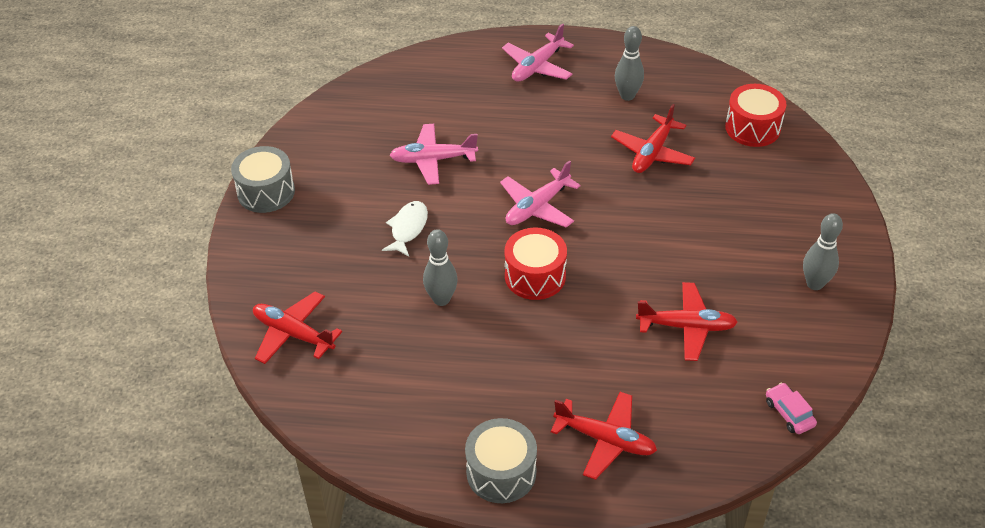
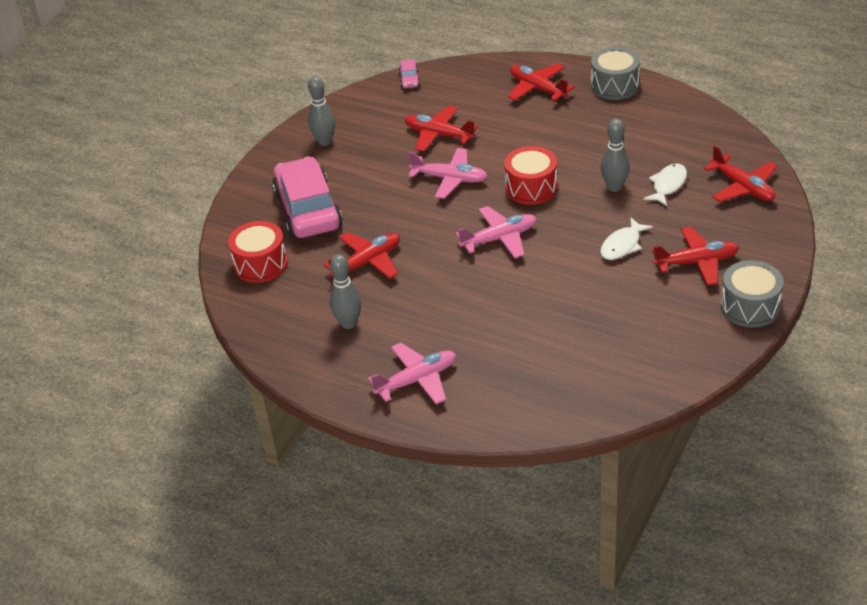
camera: 155 degrees left, 5 degrees down
(327, 226) = (696, 262): none -> red plane
(381, 316) = (668, 185): none -> white fish
(433, 160) = (575, 302): pink plane -> pink plane (450, 179)
(757, 193) = (308, 210): none -> pink car

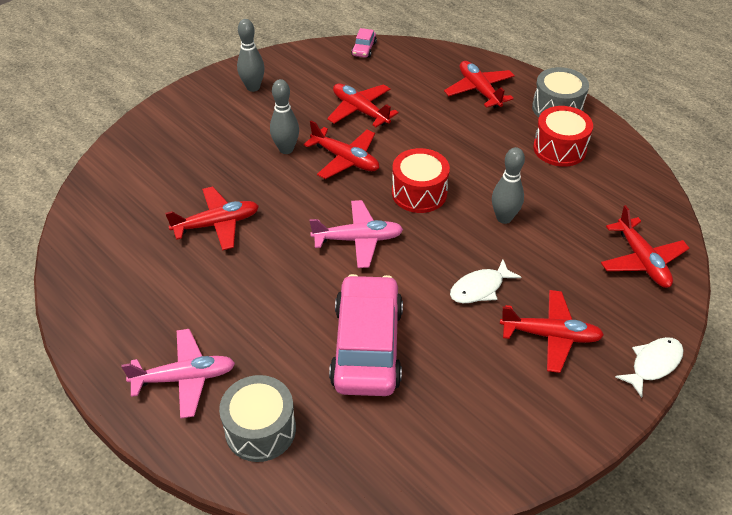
camera: 15 degrees right, 5 degrees up
(260, 264) = (119, 194): red drum -> red drum (559, 148)
(308, 210) = (196, 151): pink car -> pink car (367, 346)
(348, 323) = (158, 286): grey bowling pin -> grey bowling pin (286, 149)
(450, 179) = (345, 159): pink plane -> red plane
(668, 185) = (561, 233): white fish -> white fish (653, 364)
(750, 307) = (586, 414): grey drum -> grey drum (260, 429)

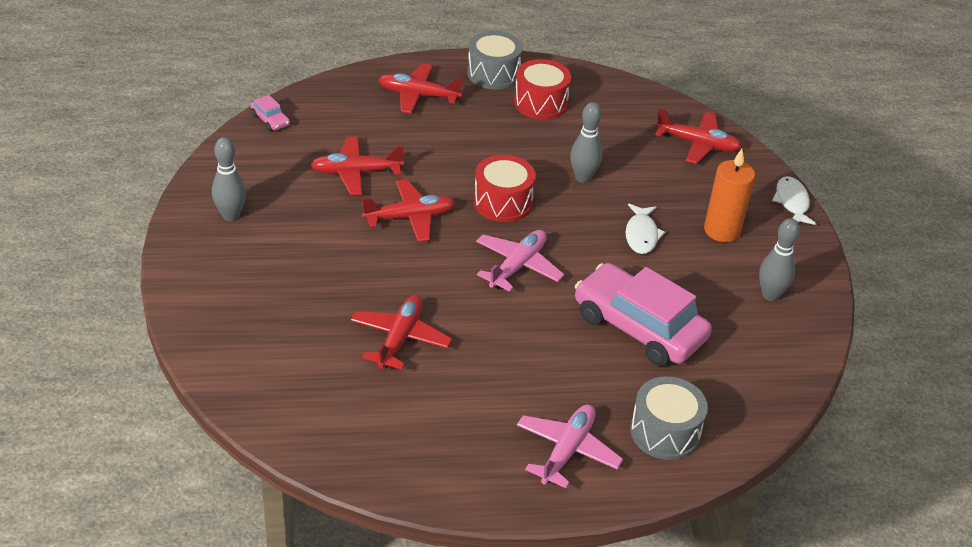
camera: 55 degrees left, 5 degrees down
(286, 149) = (351, 244): grey bowling pin -> grey bowling pin (770, 295)
(550, 336) = (722, 230): red plane -> orange candle

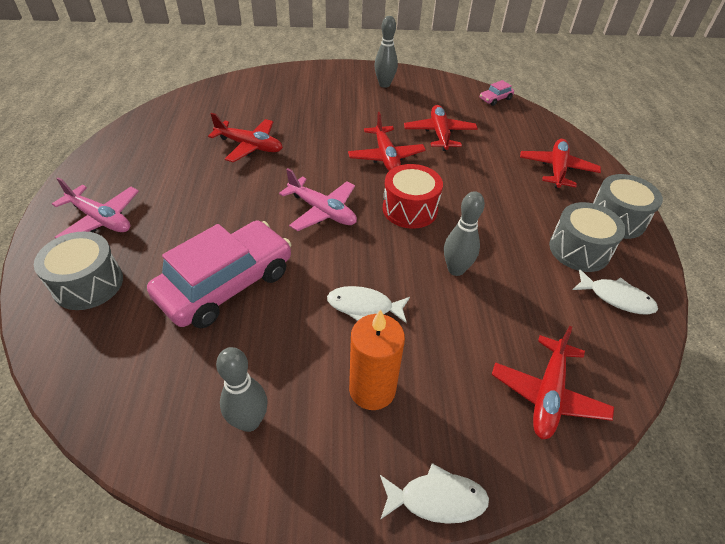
camera: 95 degrees right, 5 degrees up
(540, 103) = (579, 250): red drum -> grey drum
(594, 94) = (616, 298): none -> white fish

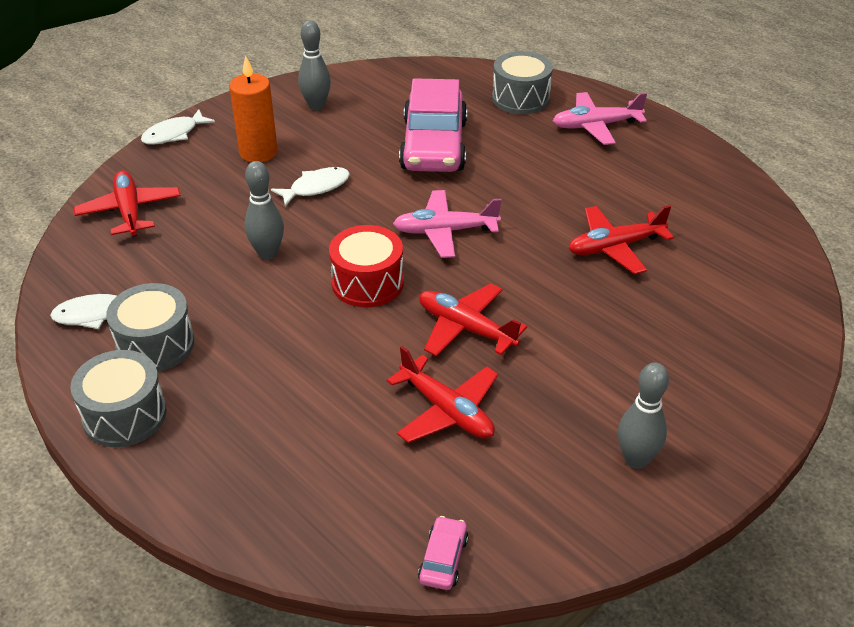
camera: 140 degrees right, 5 degrees down
(557, 169) = (241, 453): red plane -> none

